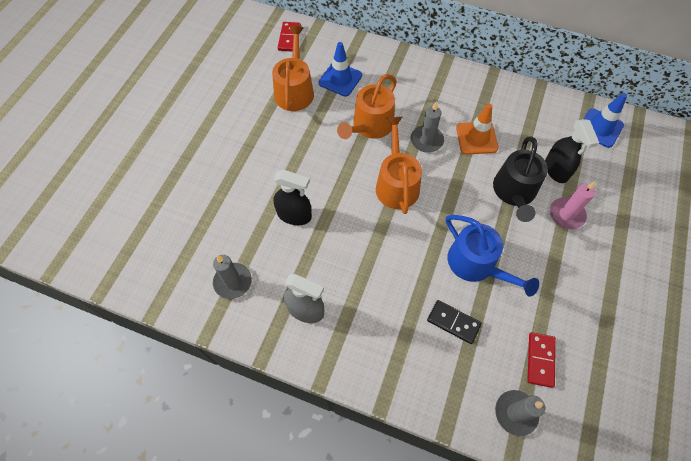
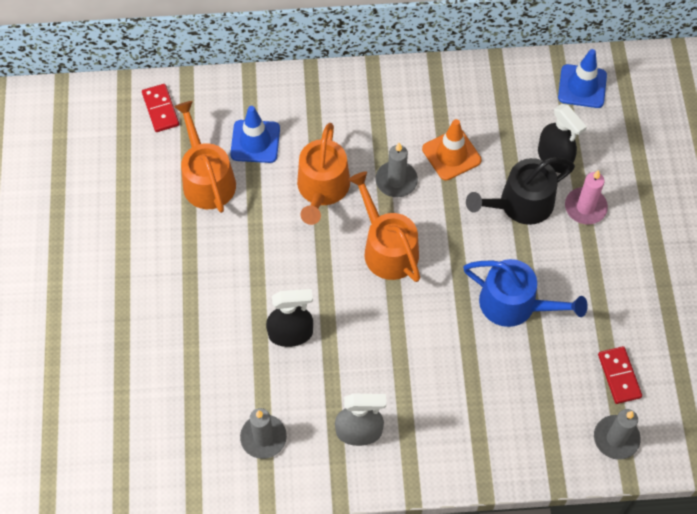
camera: 25 degrees left, 0 degrees up
(453, 322) = (518, 376): black domino -> none
(514, 192) = (520, 204): black watering can -> black watering can turned 75 degrees clockwise

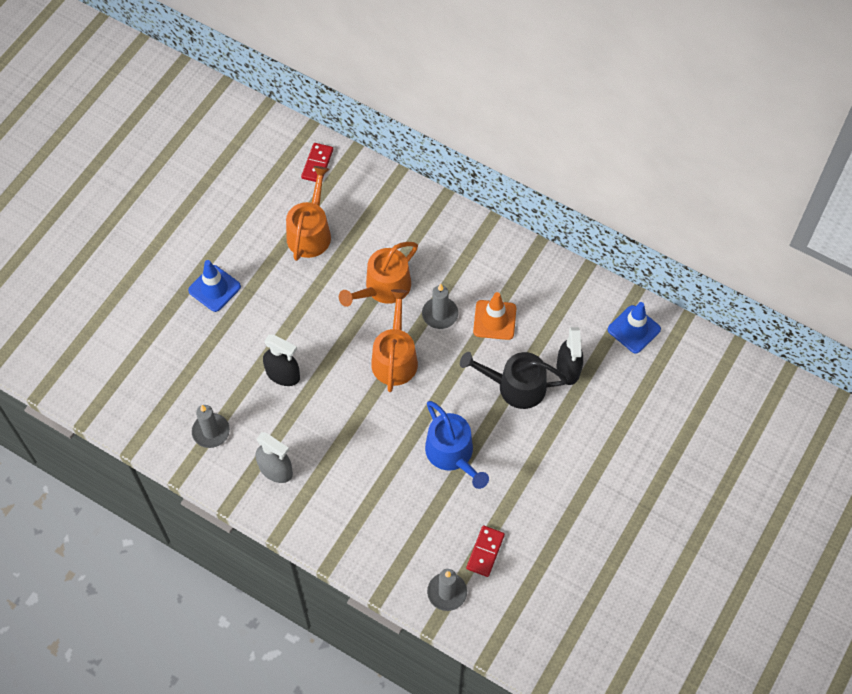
camera: 35 degrees right, 0 degrees up
(255, 141) = (364, 226): blue traffic cone -> blue traffic cone (214, 288)
(585, 207) = (561, 419): pink candle -> none

